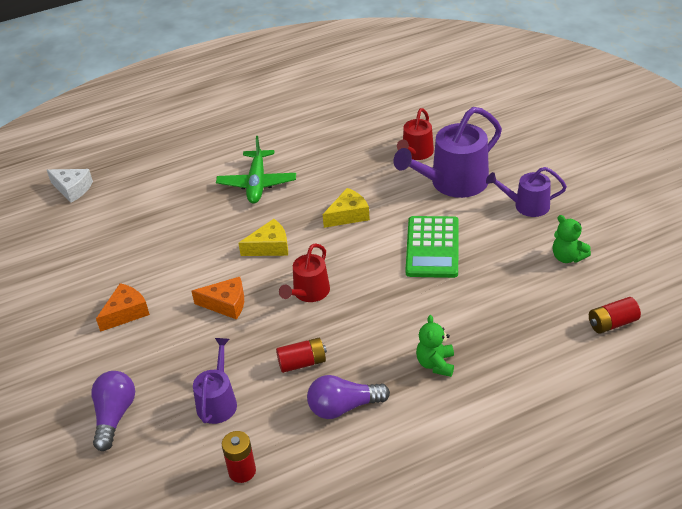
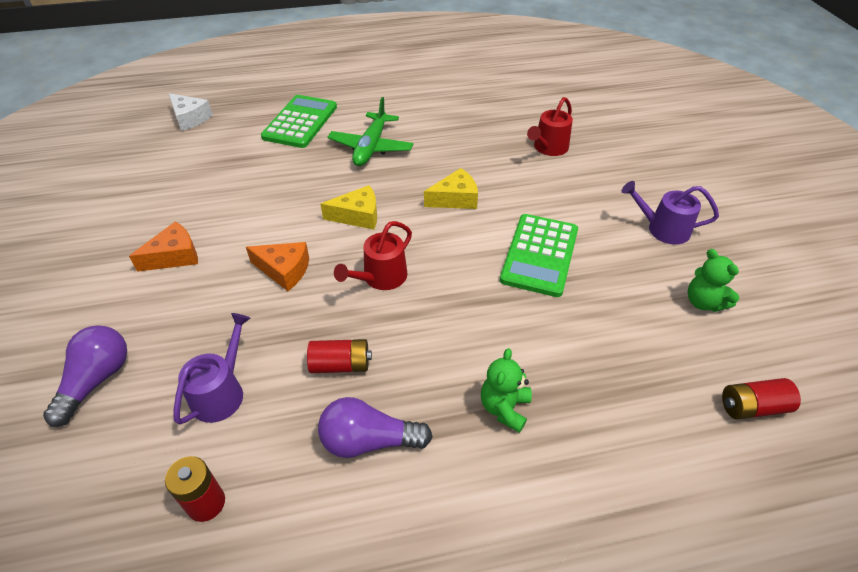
camera: 10 degrees right, 5 degrees up
(181, 172) = (300, 122): none -> green calculator
(453, 183) = (582, 187): purple watering can -> none

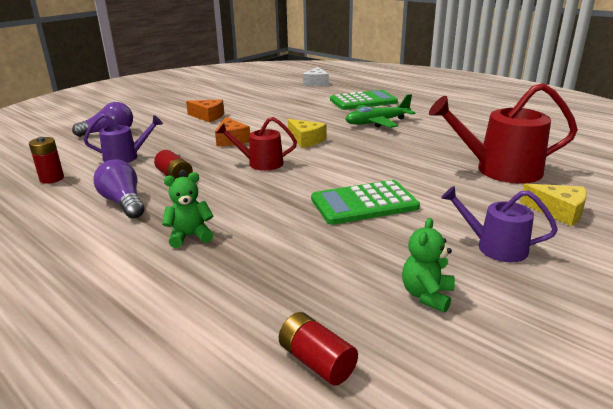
camera: 55 degrees right, 20 degrees down
(455, 199) = (373, 159): yellow cheese -> yellow cheese (558, 211)
(548, 148) = (500, 170): red watering can -> red watering can, size x1.72
(663, 229) = (495, 247): purple watering can -> purple watering can turned 45 degrees counterclockwise

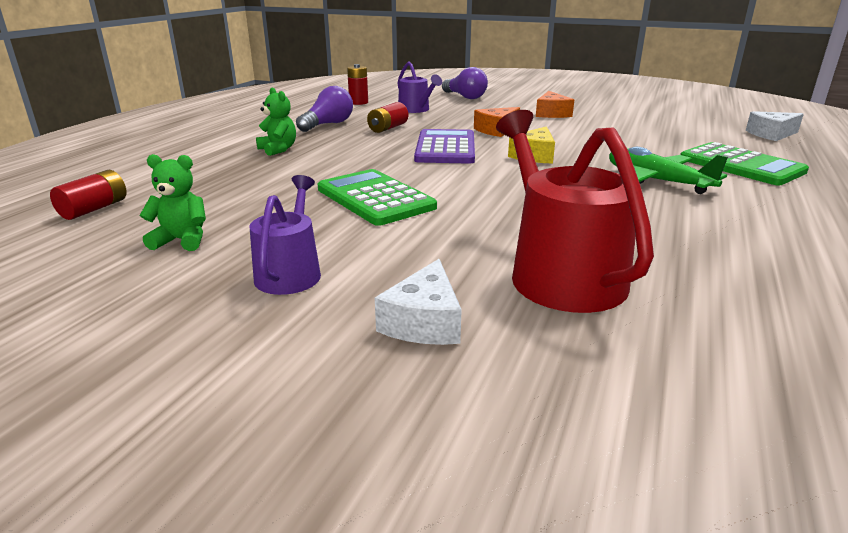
camera: 70 degrees right, 0 degrees up
(261, 163) = (445, 148): red watering can -> purple calculator
(558, 211) = (424, 322): yellow cheese -> white cheese

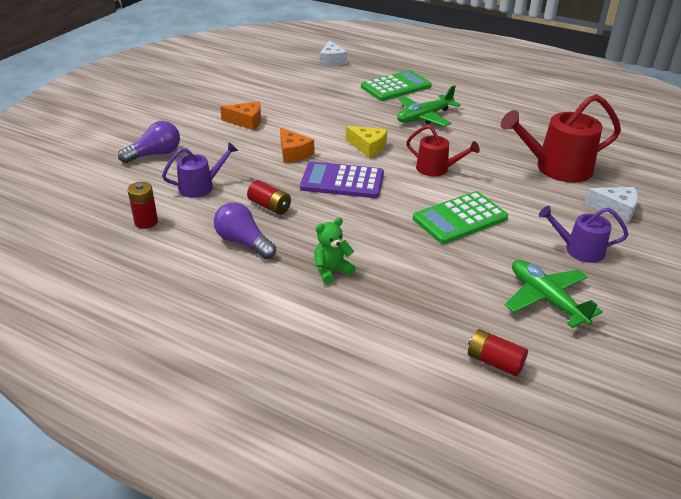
camera: 85 degrees left, 10 degrees up
(182, 240) = (546, 299): green teddy bear -> green plane
(500, 187) = (436, 169): none -> red watering can

